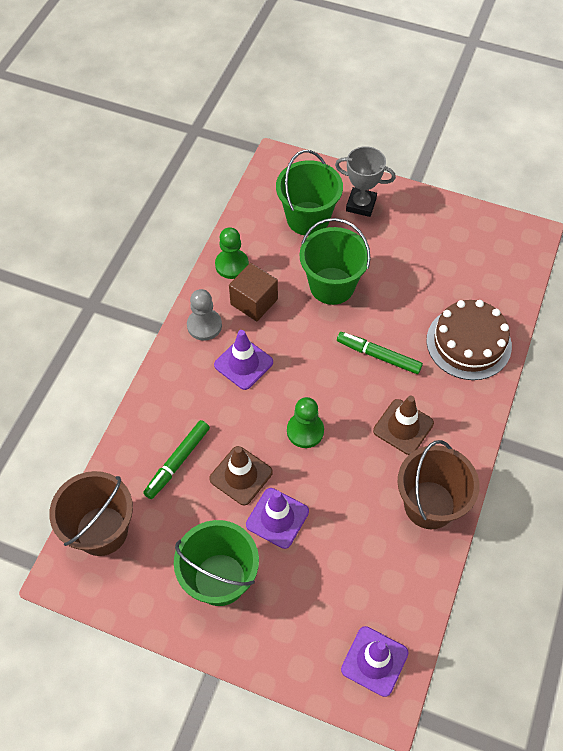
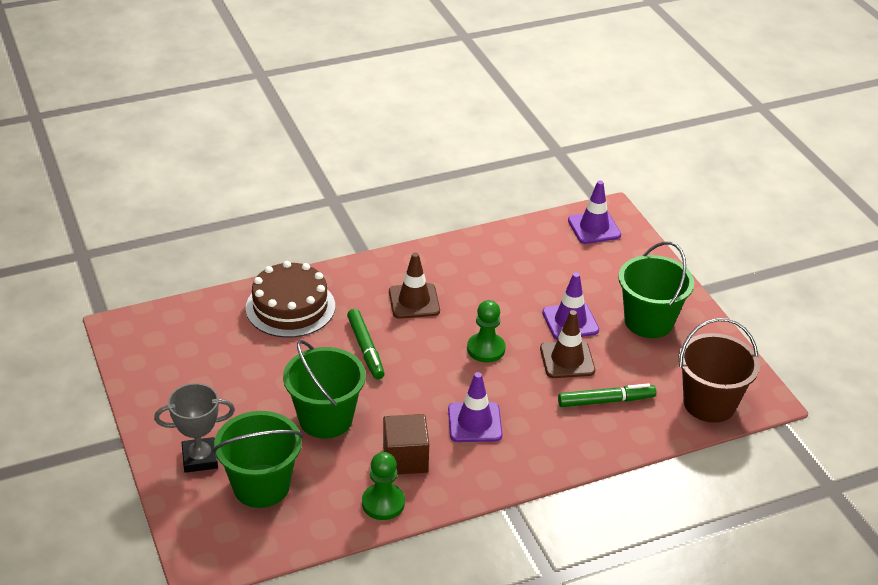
camera: 135 degrees left, 20 degrees down
(204, 325) = (471, 474): grey pawn -> none
(361, 204) = (200, 458): grey trophy -> grey trophy turned 75 degrees counterclockwise
(429, 505) = (459, 258): brown bucket -> none

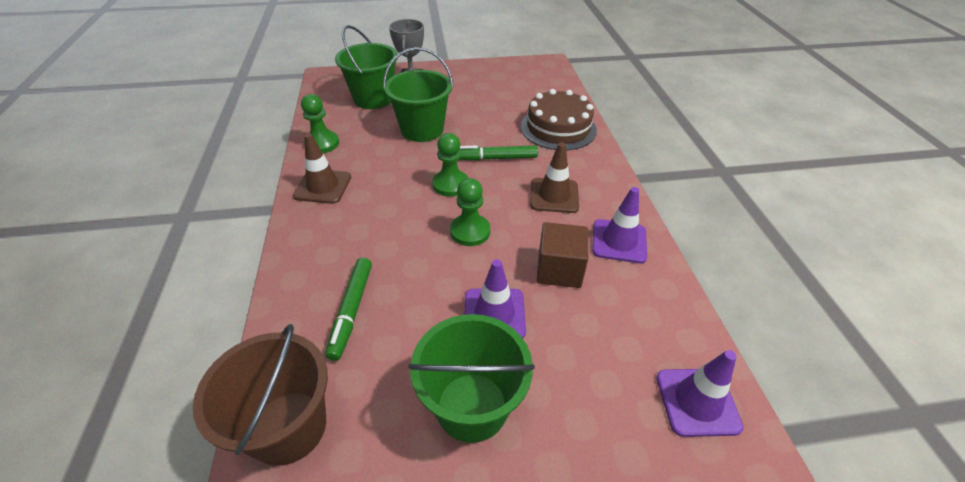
camera: 105 degrees right, 5 degrees up
(405, 458) = (358, 160): brown cube -> brown cube (559, 269)
(422, 374) = (450, 184): none -> green pawn
(474, 422) = (375, 204): purple traffic cone -> purple traffic cone (619, 241)
(567, 360) = (430, 293): brown traffic cone -> brown traffic cone (323, 186)

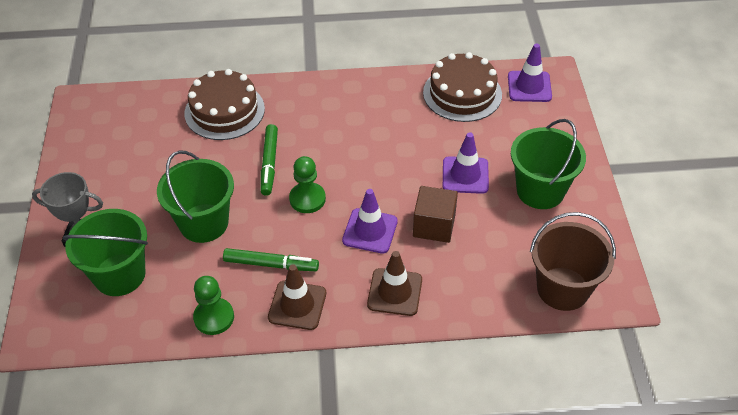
camera: 85 degrees left, 5 degrees up
(352, 311) = (463, 263): green marker -> green marker (271, 264)
(470, 231) = (375, 186): green pawn -> none
(554, 195) = (332, 127): brown traffic cone -> brown traffic cone (394, 292)
(559, 269) = (422, 134): brown cube -> brown cube (434, 226)
(619, 241) = (392, 95): purple traffic cone -> purple traffic cone (370, 231)
(648, 311) = (462, 93): none -> brown cake

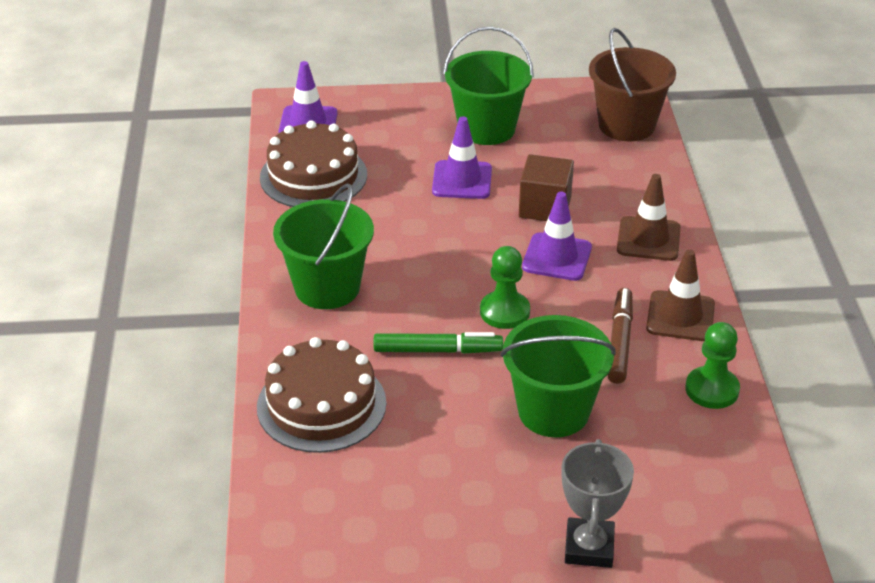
camera: 90 degrees left, 10 degrees down
(119, 275) = (656, 493): green bucket -> green bucket (327, 288)
(271, 264) = (619, 341): green marker -> brown marker

